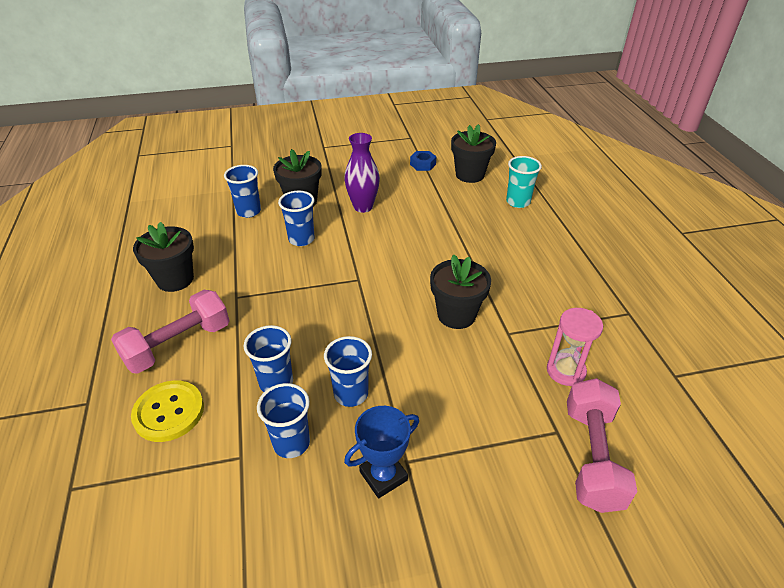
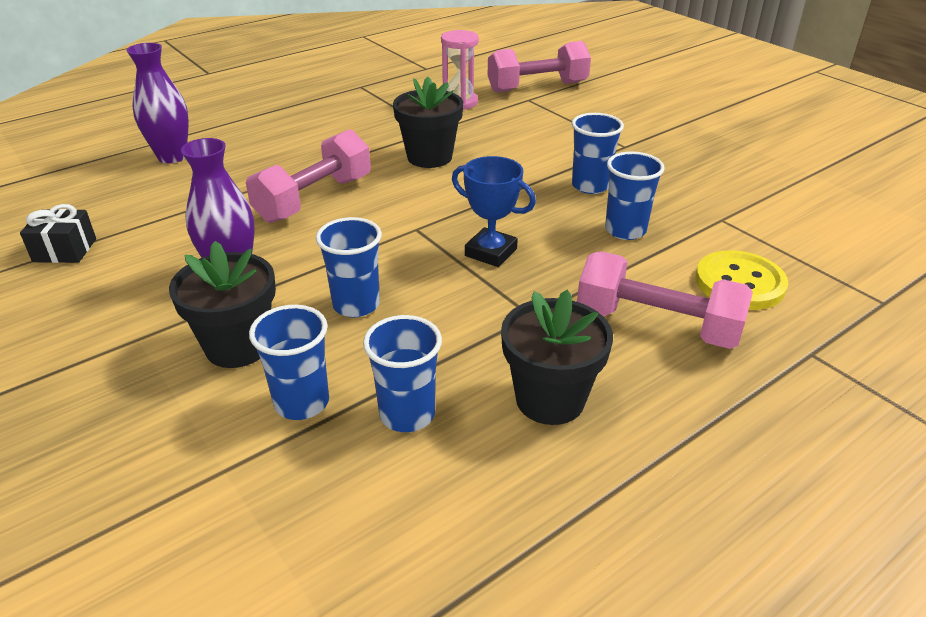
camera: 115 degrees left, 5 degrees down
(291, 443) = (675, 199): blue cup -> blue cup (407, 414)
(383, 476) = (649, 152): blue trophy -> blue trophy (491, 252)
(423, 164) = (65, 250): blue nut -> black gift
(425, 246) = (314, 199): none -> pink dumbbell
(470, 175) = (98, 202): black flower pot -> none
(518, 202) = (172, 157): turquoise cup -> purple vase

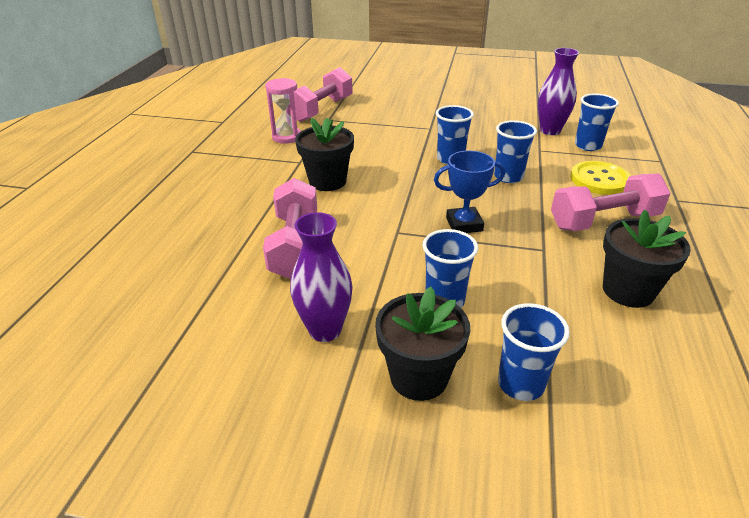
camera: 40 degrees left, 0 degrees up
(65, 250) = (141, 398): black gift -> none
(172, 157) = (113, 269): purple vase -> purple vase (550, 131)
(407, 414) = (583, 348): blue cup -> blue cup (588, 146)

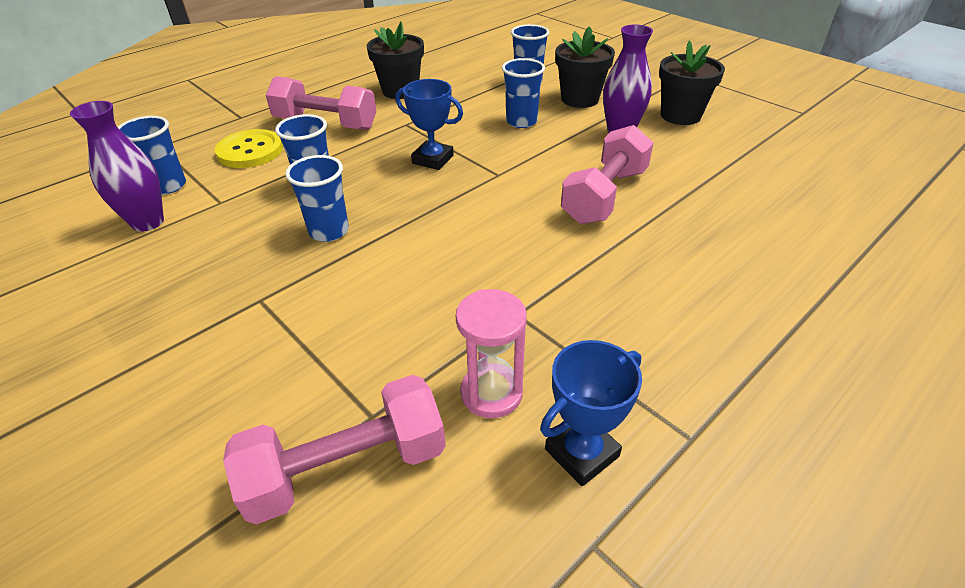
camera: 145 degrees left, 5 degrees up
(237, 135) = (581, 453): none -> blue trophy
(327, 181) = (509, 260): black flower pot -> black flower pot (680, 115)

